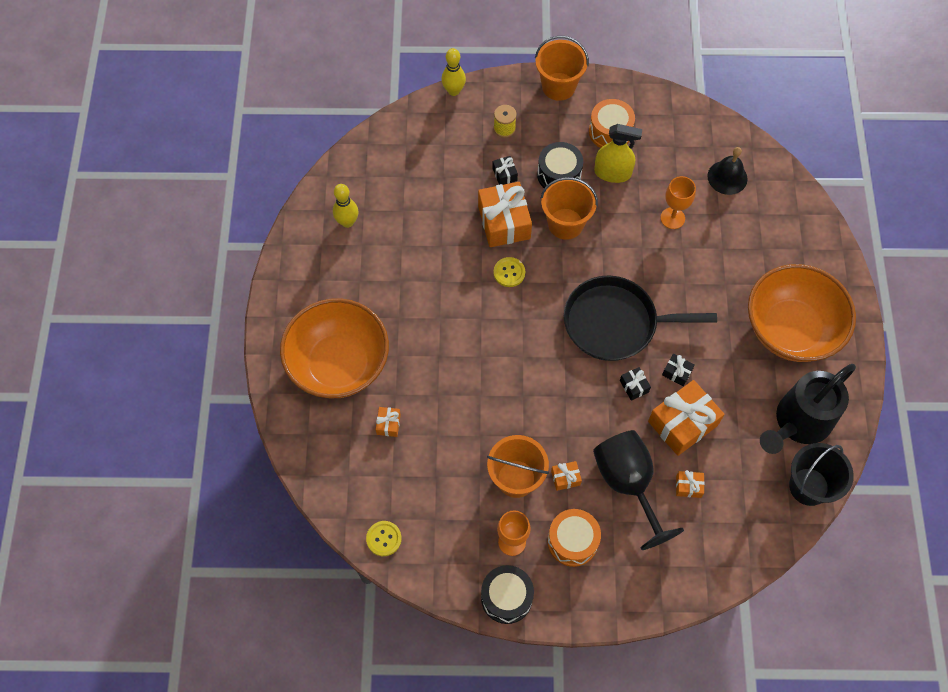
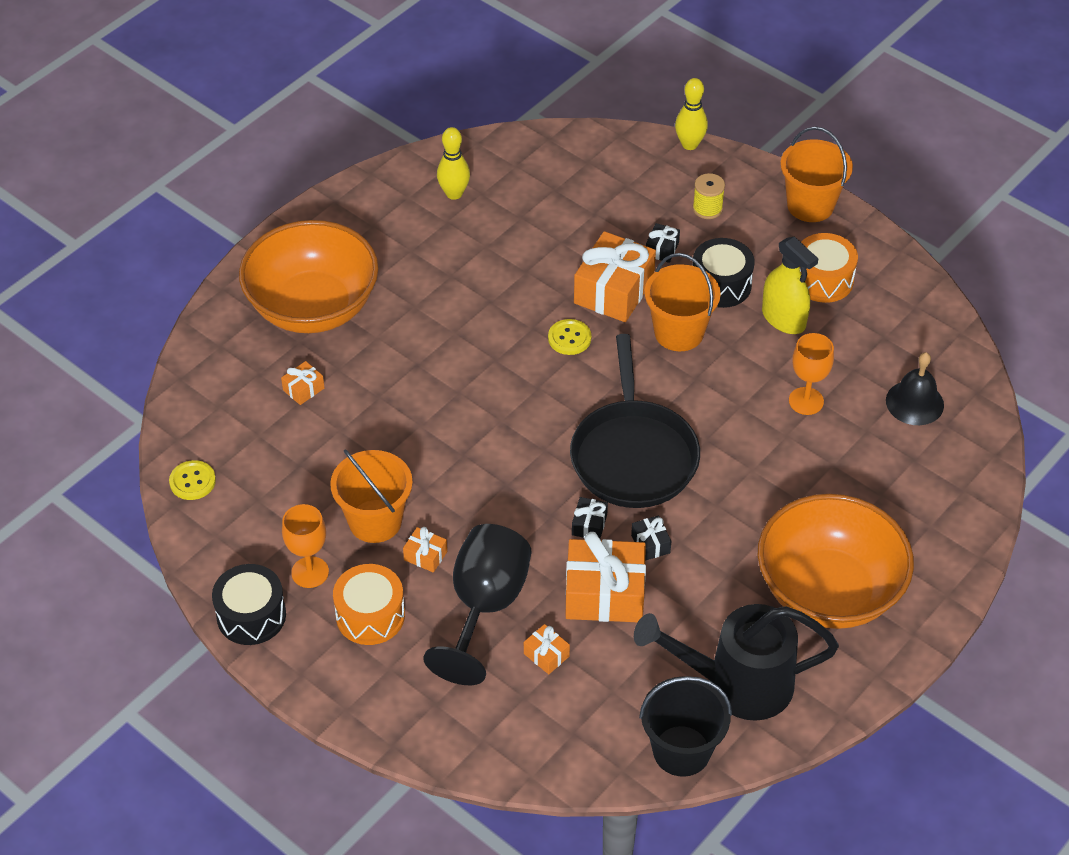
camera: 40 degrees right, 15 degrees down
(615, 323) = (633, 455): black pan -> black pan turned 135 degrees counterclockwise

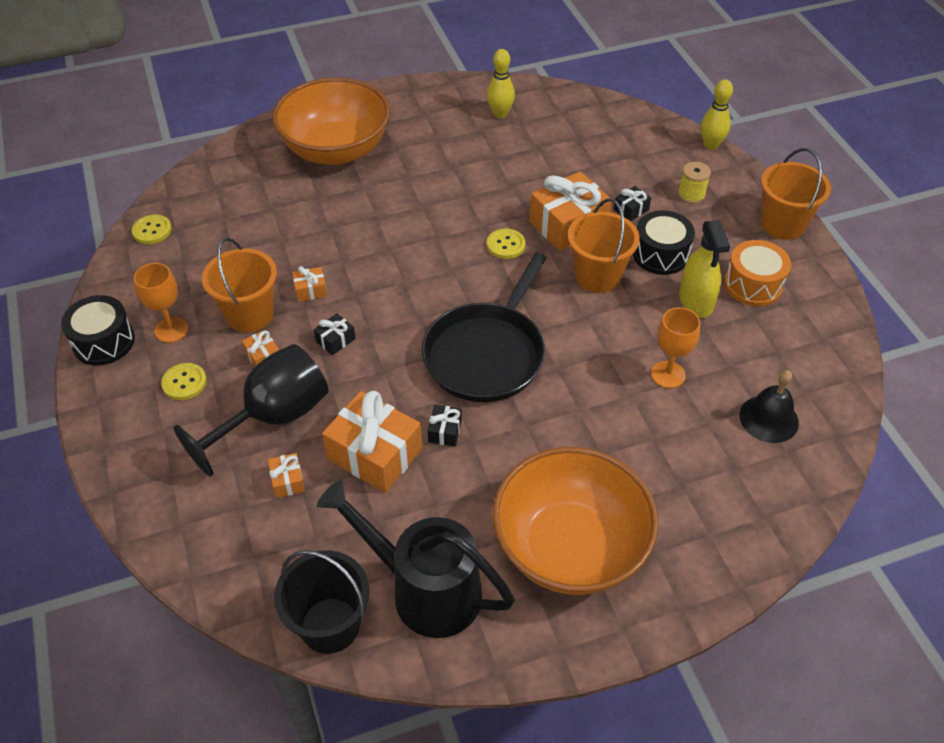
camera: 30 degrees right, 0 degrees up
(303, 389) = (281, 201): orange gift -> orange gift (310, 290)
(370, 615) = (184, 383): orange drum -> yellow button
(589, 525) = (407, 392): black gift -> black gift (335, 340)

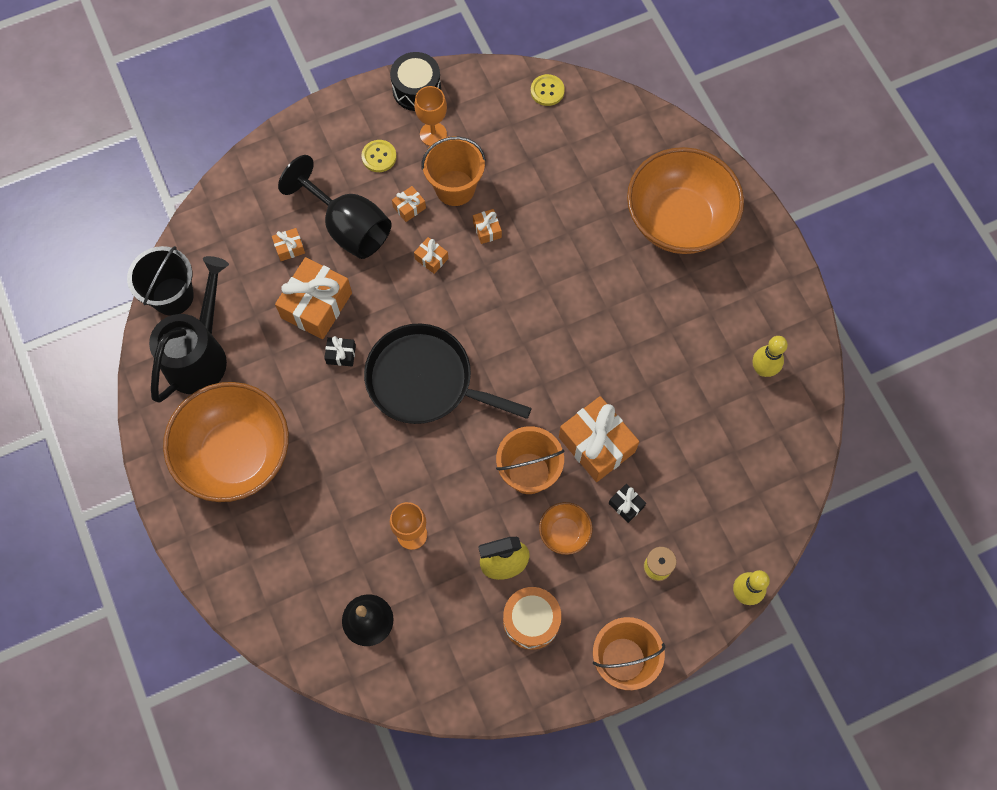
camera: 85 degrees right, 20 degrees up
(335, 340) = (431, 259): black gift -> orange gift
(506, 245) = (562, 388): yellow button -> none
(660, 254) = (564, 532): black drum -> orange bowl

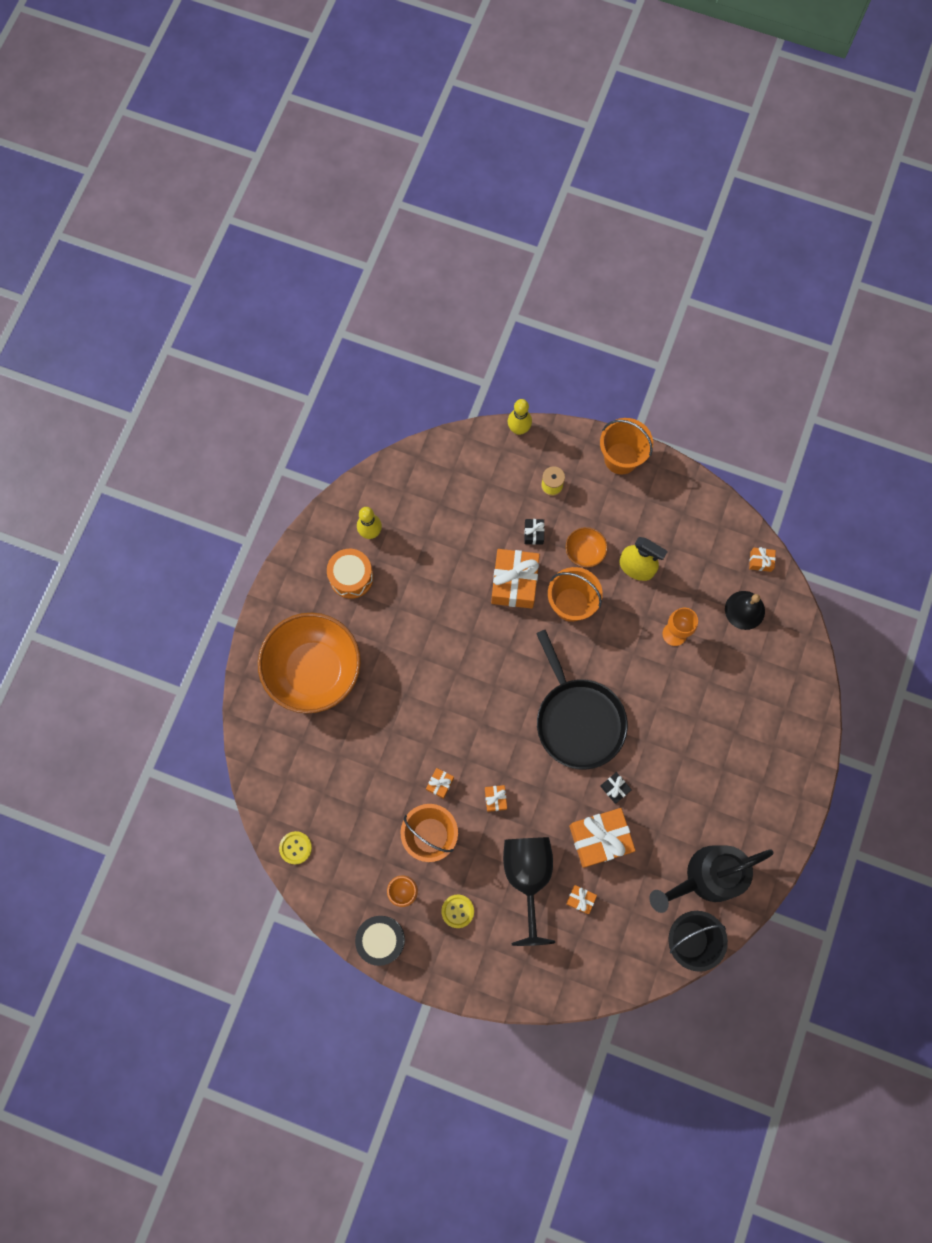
camera: 135 degrees left, 5 degrees up
(236, 454) = (738, 784): orange bowl -> none
(409, 207) = (474, 851): orange gift -> orange gift (760, 561)
(531, 620) = (651, 523): orange drum -> orange drum (351, 577)

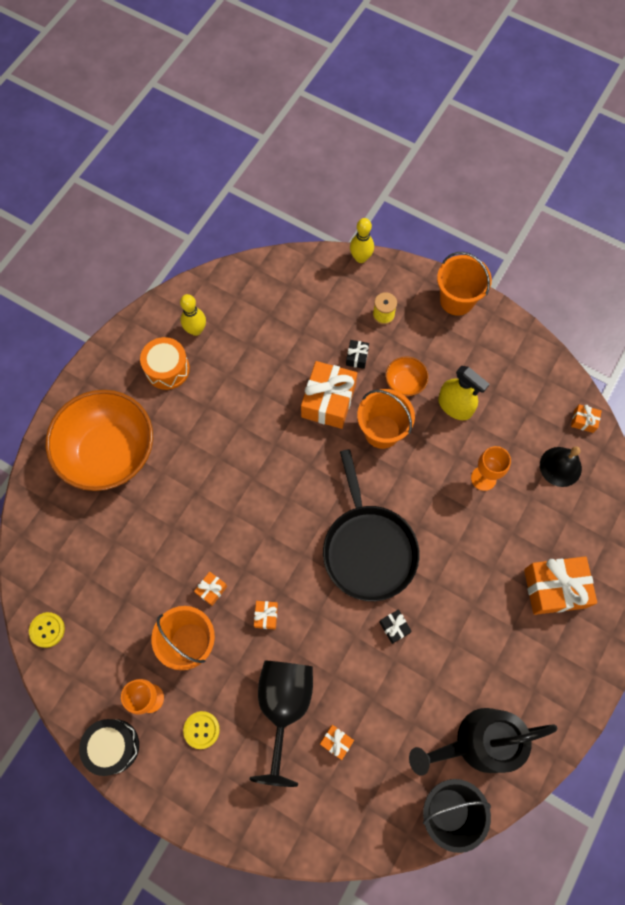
camera: 10 degrees right, 5 degrees down
(600, 838) = (369, 678): orange gift -> orange gift (554, 588)

